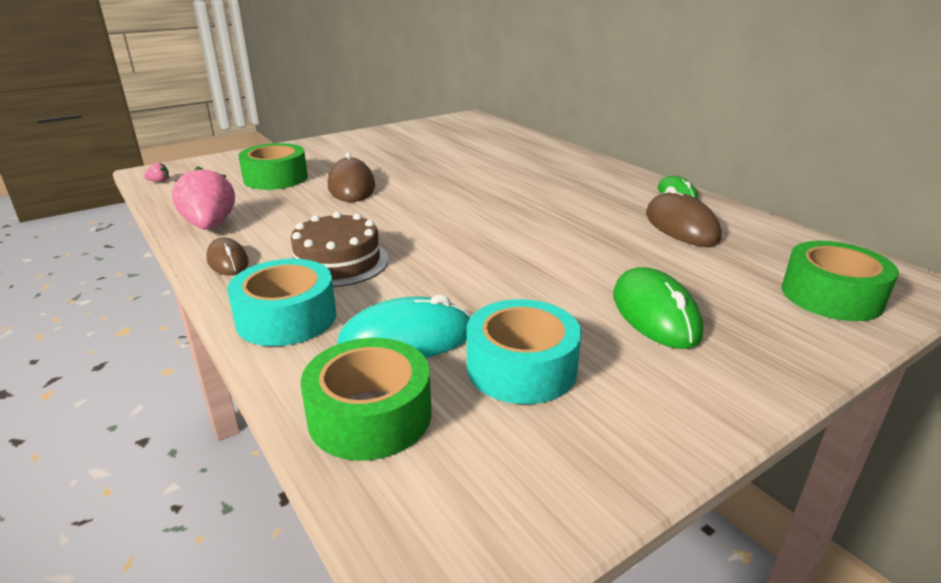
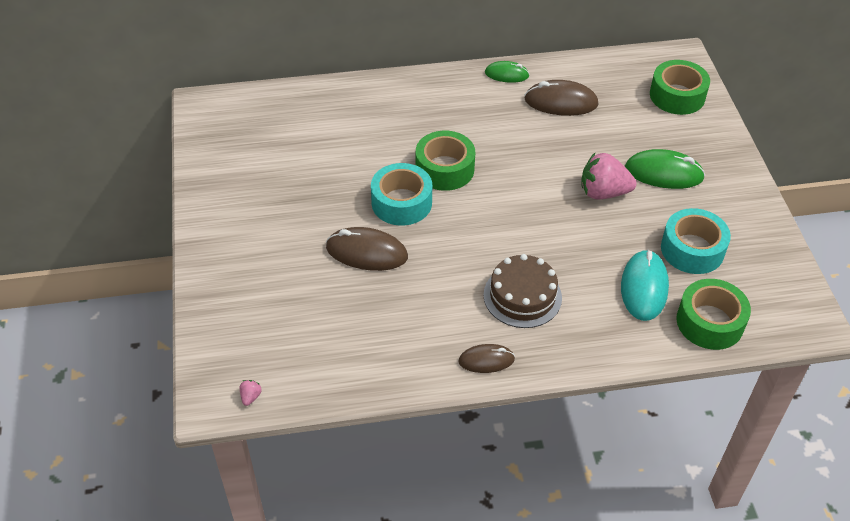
camera: 65 degrees left, 20 degrees up
(210, 225) = (404, 365): pink strawberry -> pink strawberry (603, 192)
(276, 178) = (305, 302): green tape -> green tape (444, 169)
(286, 318) = (592, 339): turquoise tape -> turquoise tape (401, 203)

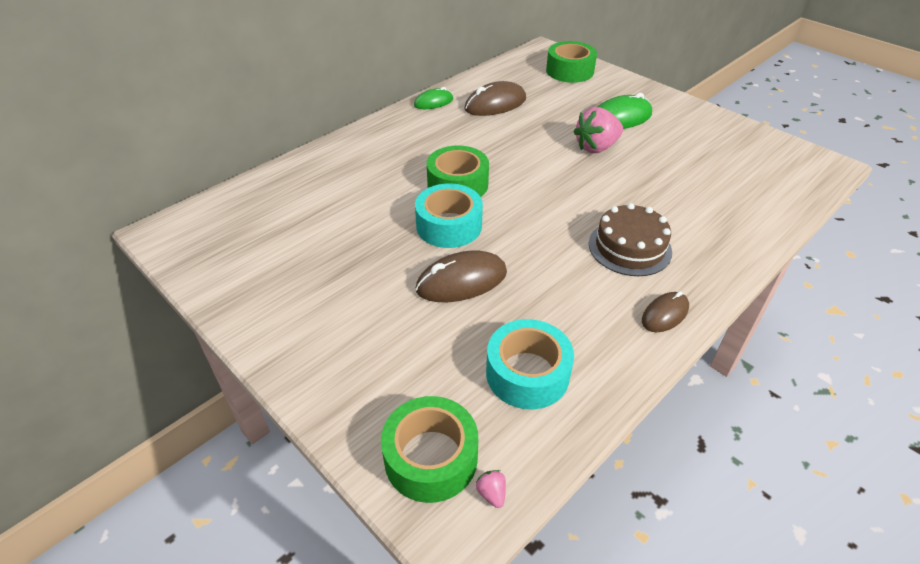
camera: 35 degrees left, 5 degrees down
(644, 287) = (703, 196): turquoise mouse -> none
(692, 249) = (700, 156): turquoise tape -> turquoise tape (527, 374)
(710, 322) = (773, 196): green tape -> green tape (431, 458)

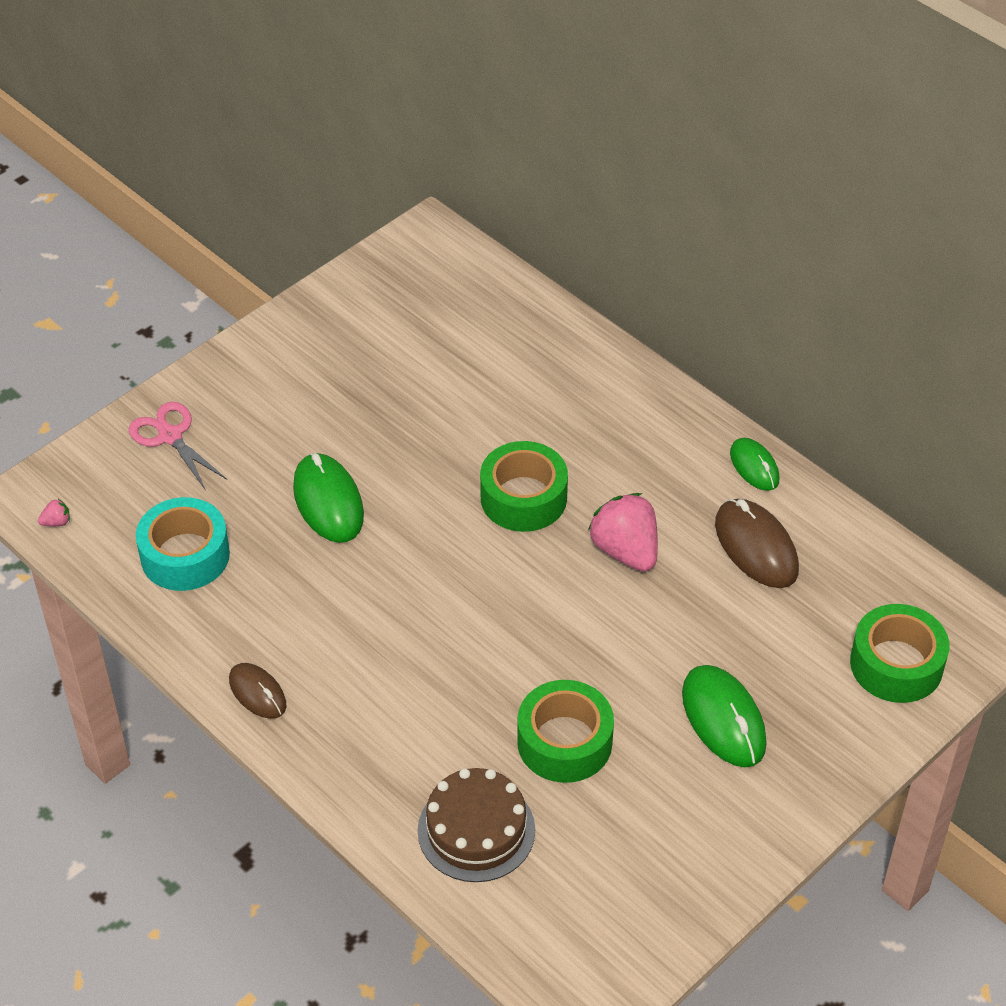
camera: 90 degrees right, 5 degrees up
(374, 398) = (170, 436): none -> pink scissors
(431, 458) = (99, 479): green tape -> green tape (564, 742)
(449, 226) = (432, 489): turquoise tape -> none
(461, 281) = (328, 502): brown mouse -> green mouse
(596, 147) = (627, 672): pink strawberry -> pink strawberry (625, 551)
(629, 247) = (381, 677): brown cake -> brown cake (476, 830)

